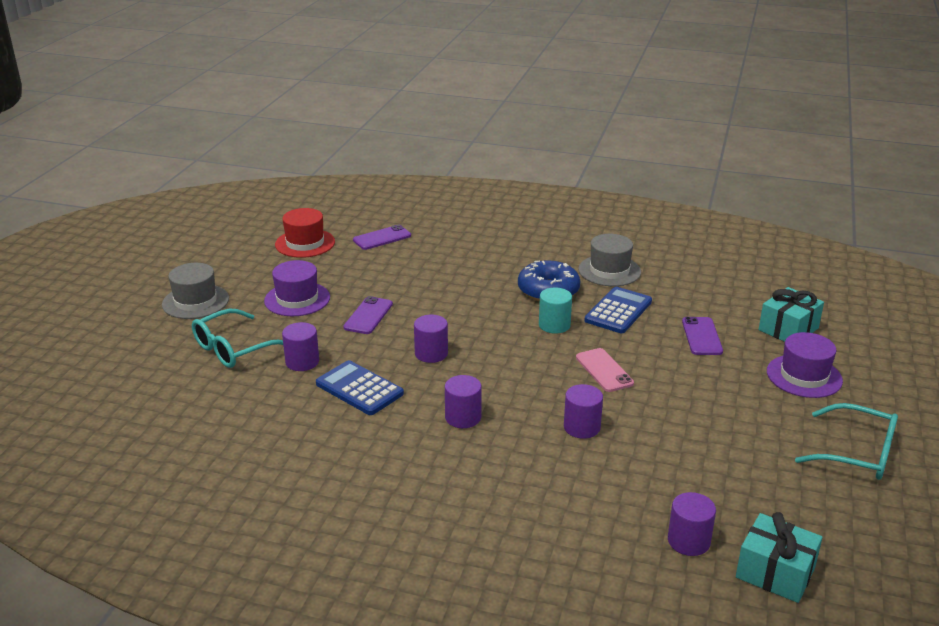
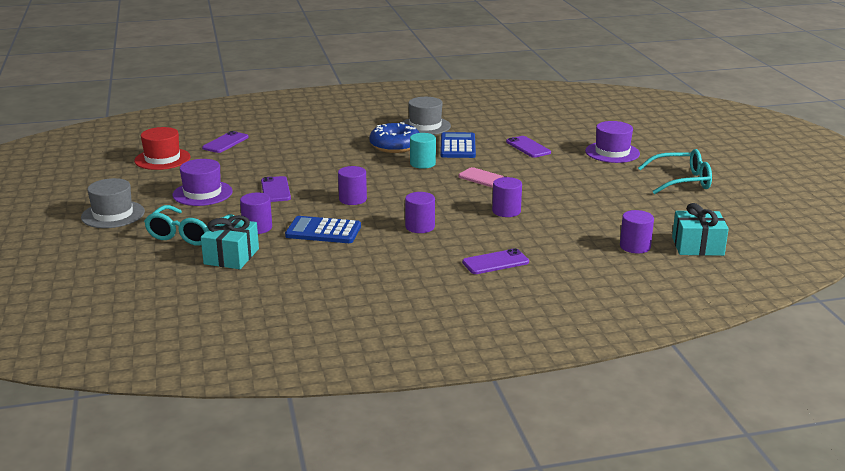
camera: 30 degrees left, 5 degrees down
(495, 501) = (495, 262): none -> purple phone
(788, 329) = (577, 131): turquoise gift -> turquoise gift (231, 256)

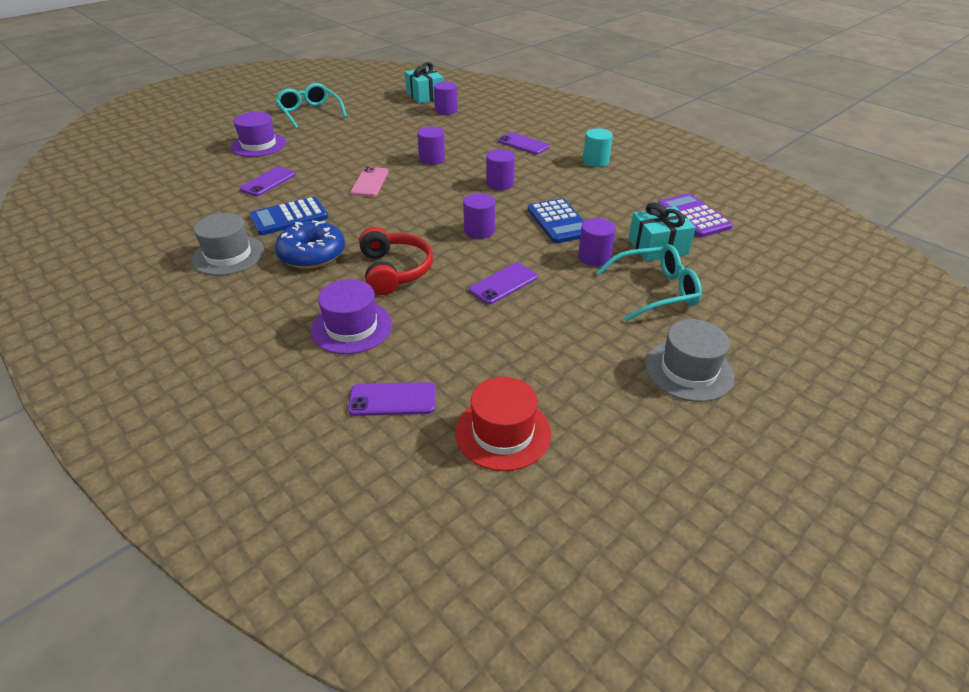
camera: 120 degrees left, 15 degrees up
(202, 193) = (564, 331): purple hat -> purple hat (352, 327)
(246, 292) = (693, 216): none -> purple calculator
(340, 163) = (394, 270): none -> red headphones
(422, 163) = (355, 222): turquoise cylinder -> turquoise cylinder (595, 161)

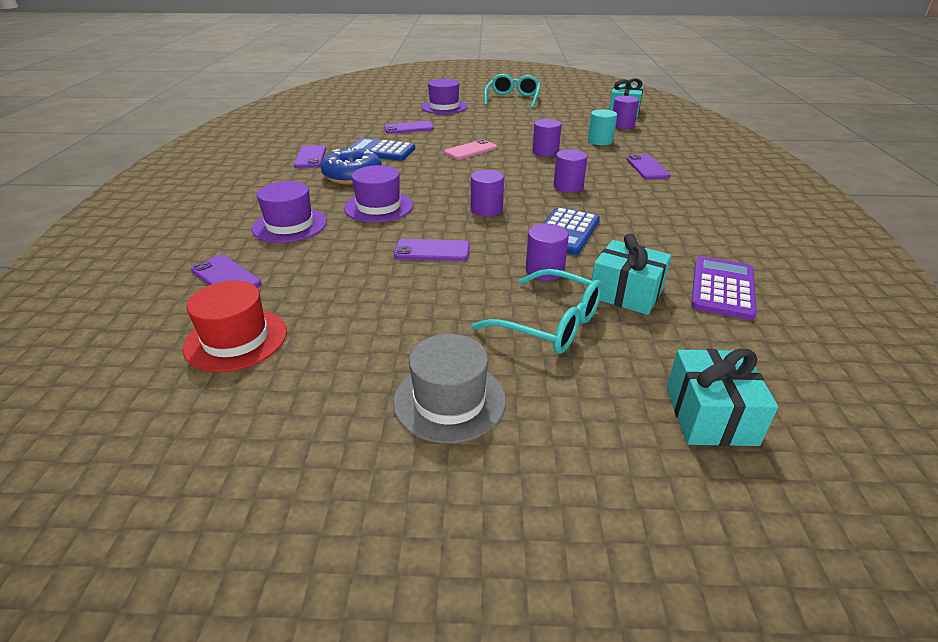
camera: 45 degrees right, 5 degrees down
(228, 255) = (310, 157): grey hat -> purple phone
(394, 270) = (378, 207): red headphones -> purple hat
(595, 161) = (698, 204): turquoise cylinder -> turquoise cylinder (600, 141)
(792, 293) = (710, 415): none -> turquoise gift

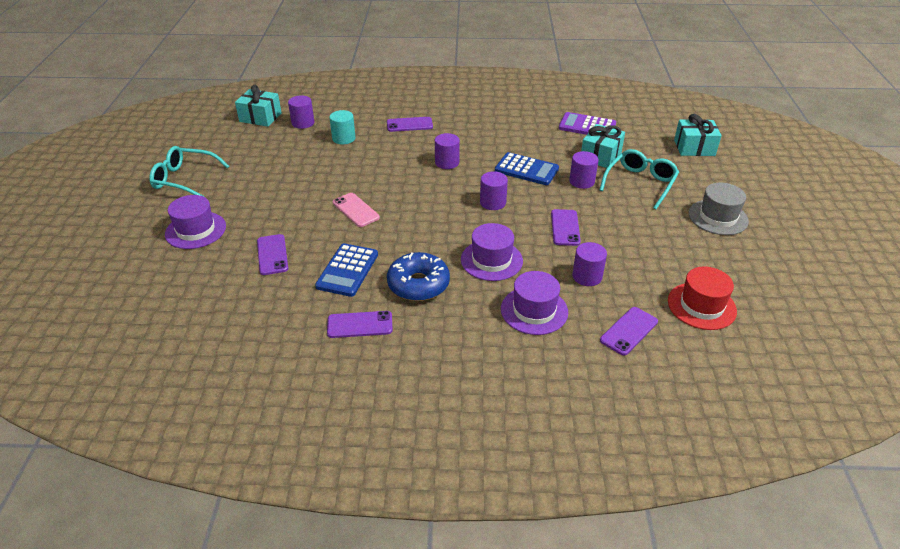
camera: 90 degrees left, 5 degrees up
(545, 152) = (367, 168): purple cylinder -> purple cylinder (587, 276)

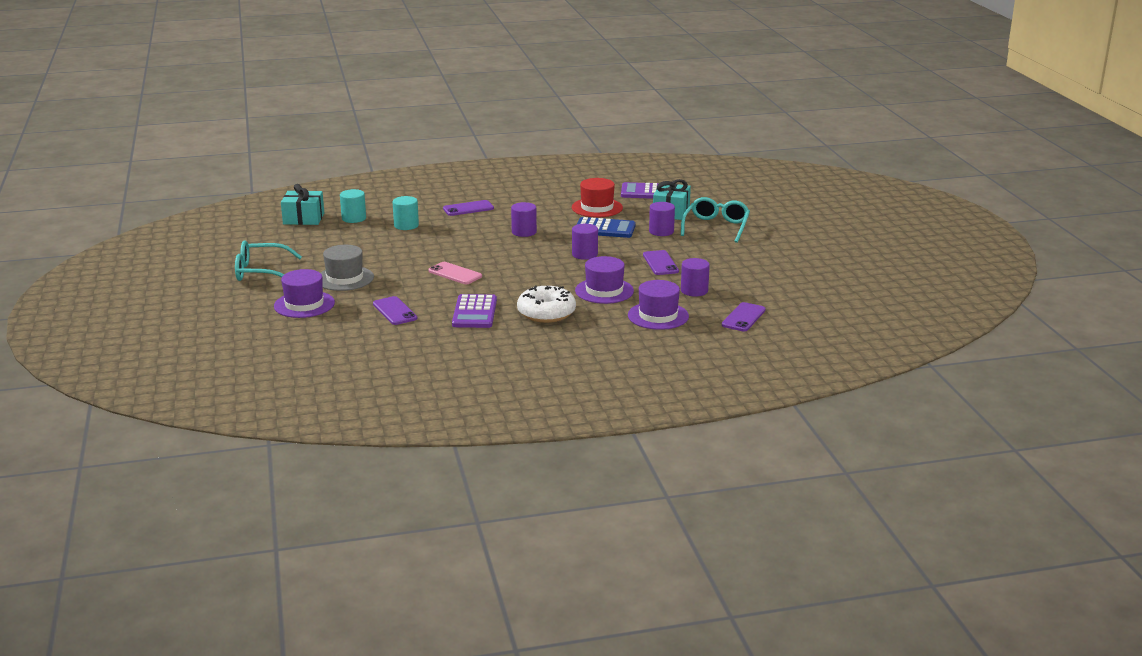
camera: 15 degrees left, 15 degrees down
(303, 123) = (354, 218): purple cylinder -> turquoise cylinder
(347, 270) = (474, 312): blue calculator -> purple calculator
(360, 325) = (509, 342): purple phone -> none
(418, 284) = (546, 313): blue donut -> white donut
(694, 148) = (756, 197): turquoise gift -> none
(701, 306) = (798, 296): red hat -> red hat (597, 208)
(718, 217) = (794, 241): grey hat -> grey hat (344, 278)

